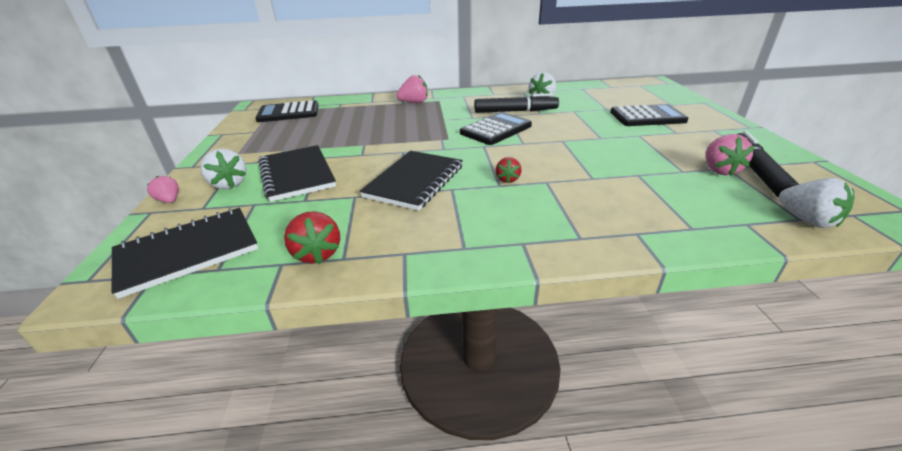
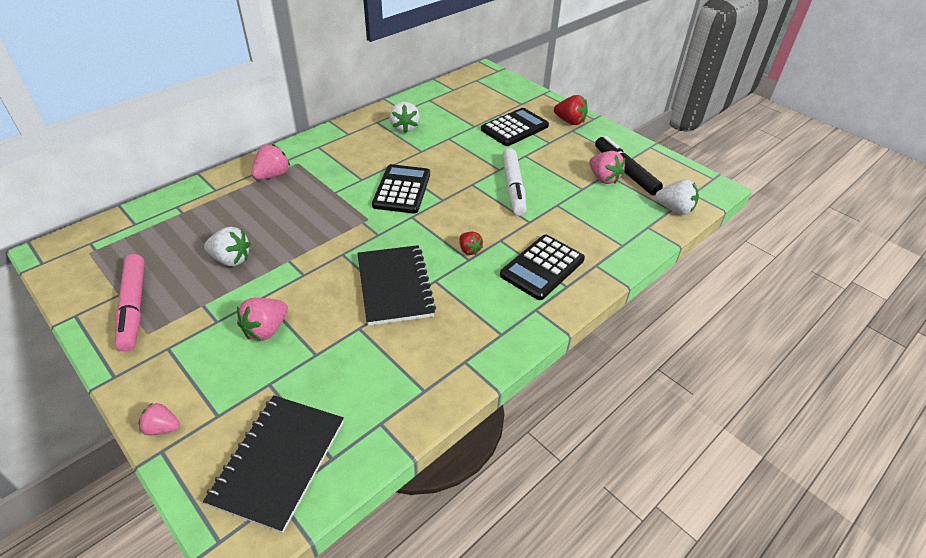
camera: 40 degrees left, 10 degrees up
(229, 184) = (204, 376): white strawberry -> white strawberry (231, 259)
(251, 139) = (133, 307): none -> pink marker
(288, 113) = (123, 246): black calculator -> black calculator (542, 267)
(297, 174) = (266, 330): black notebook -> pink strawberry
(317, 254) = (399, 398): red strawberry -> red strawberry (570, 122)
(515, 111) = (396, 156): black marker -> none
(602, 152) = (513, 187): none -> white marker

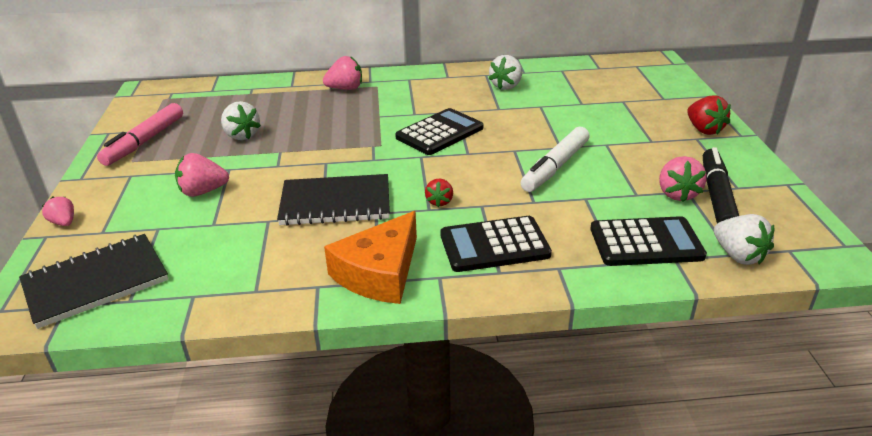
camera: 40 degrees right, 10 degrees down
(394, 286) = (335, 203): black notebook -> black notebook turned 60 degrees clockwise
(494, 327) = (380, 272): none -> orange cheese
(514, 128) = (626, 117): black calculator -> black calculator (646, 243)

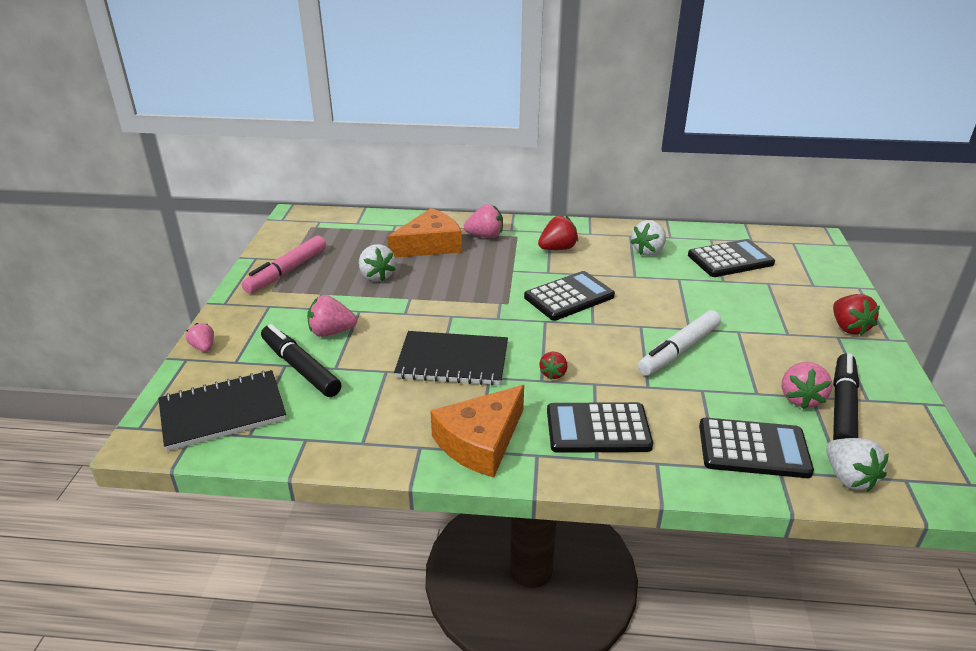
camera: 10 degrees right, 0 degrees up
(175, 229) = (300, 368): none -> black marker
(291, 102) = (430, 245): none -> orange cheese
(419, 93) = (557, 249): none -> red strawberry
(584, 85) = (730, 259): none -> black calculator

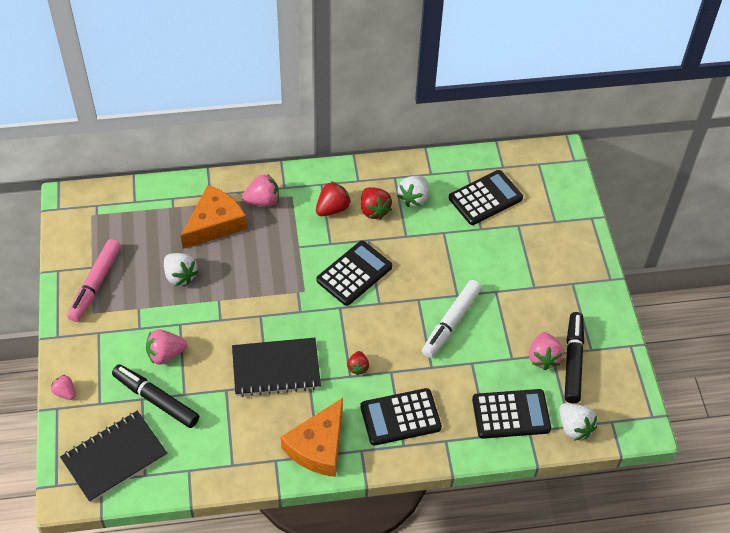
camera: 15 degrees left, 20 degrees up
(848, 328) = (581, 271): red strawberry -> red strawberry (374, 210)

